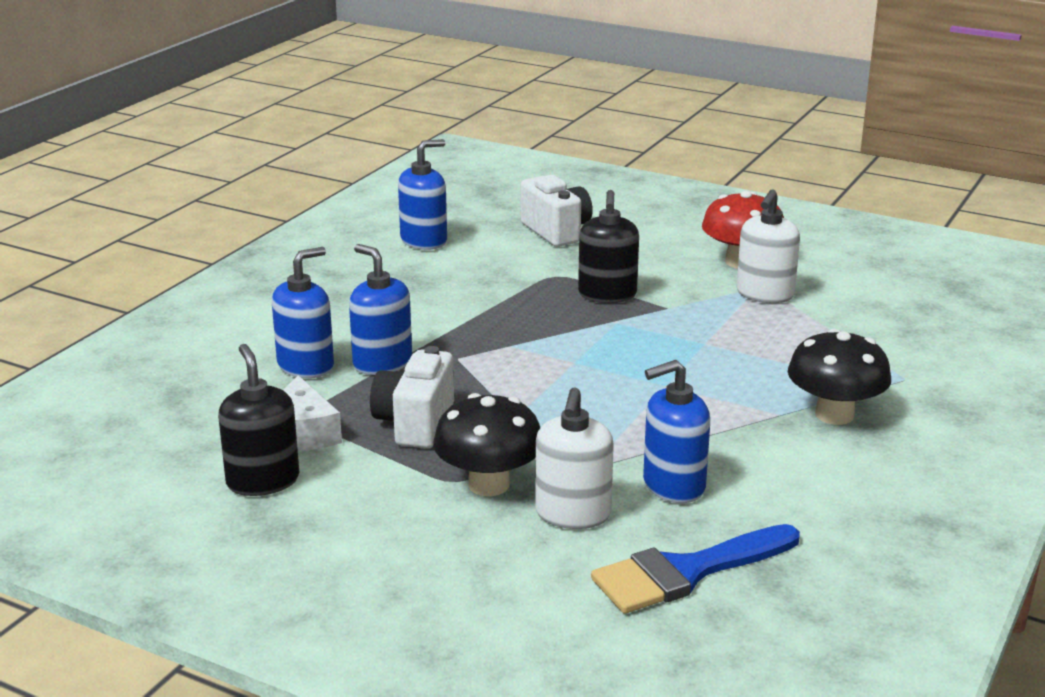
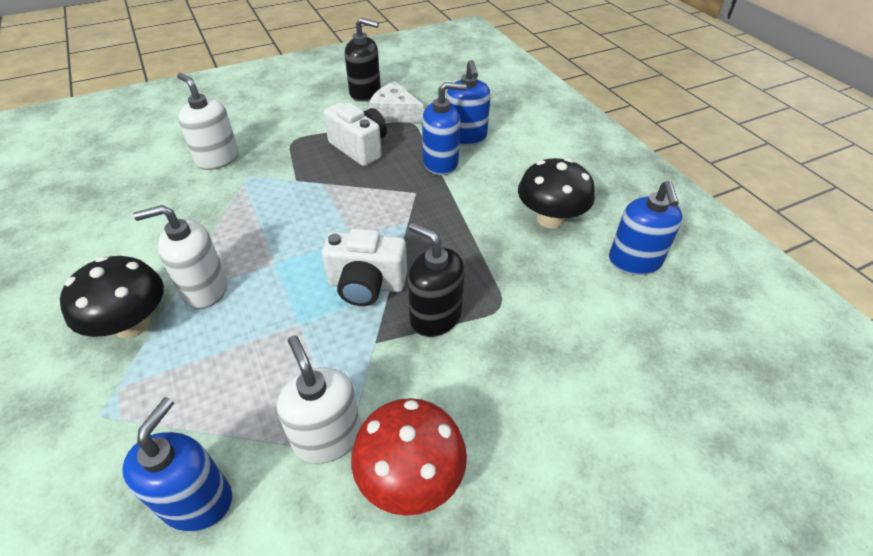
camera: 125 degrees right, 20 degrees up
(489, 484) = (276, 146): black mushroom -> black mushroom (550, 219)
(556, 231) = (602, 362): white camera -> white camera (366, 285)
(673, 486) = (186, 202): blue soap dispenser -> blue soap dispenser (197, 500)
(686, 572) = (130, 168): blue brush -> none
(747, 403) = (205, 289): none -> white soap dispenser

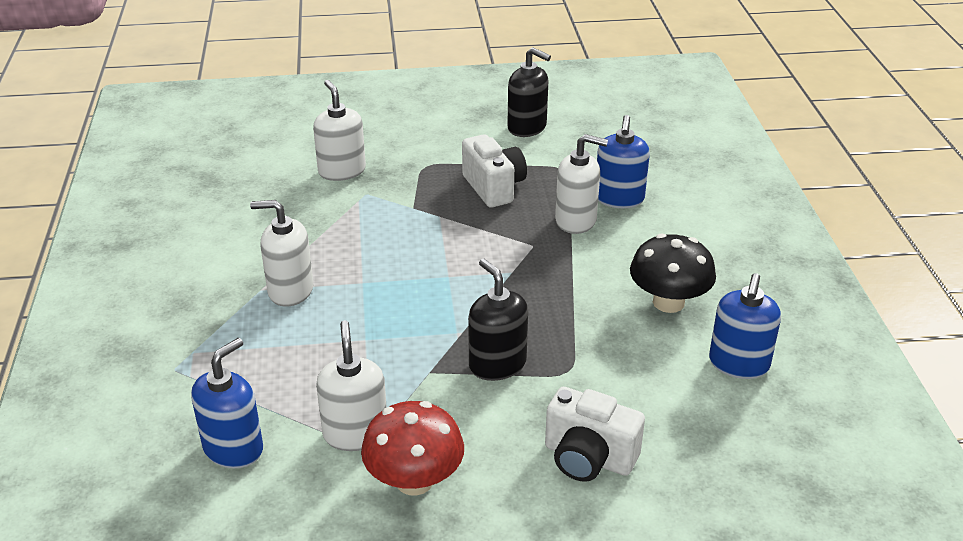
camera: 20 degrees right, 10 degrees down
(132, 324) = (218, 305): black mushroom -> none
(366, 285) = (442, 321): white camera -> white camera (588, 458)
(394, 113) = (549, 157): white cheese -> none
(441, 163) = (576, 220): blue soap dispenser -> white soap dispenser

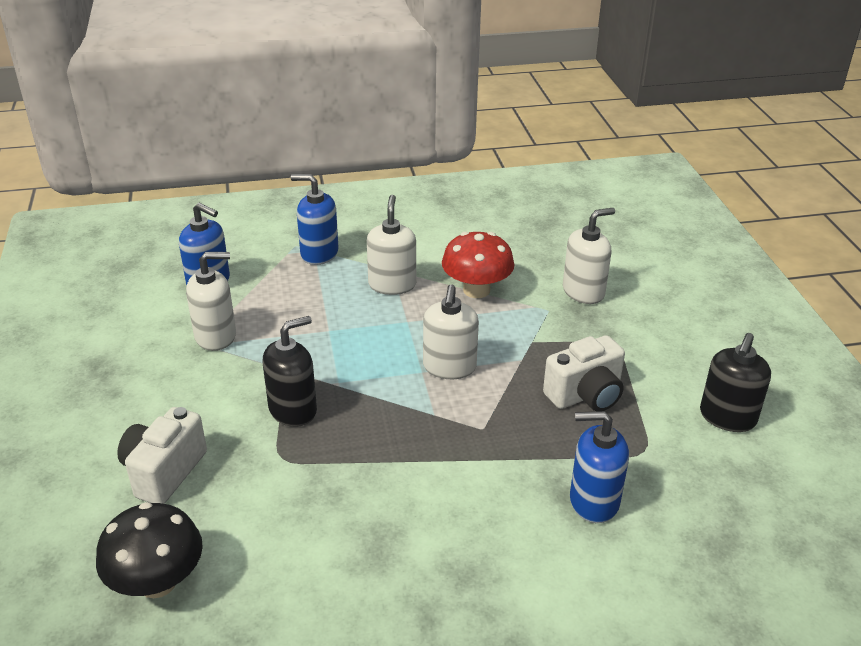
camera: 85 degrees right, 0 degrees up
(414, 480) = (159, 370): red mushroom -> red mushroom (476, 290)
(576, 220) = (537, 462): white soap dispenser -> white soap dispenser (449, 367)
(668, 302) = (392, 540): black mushroom -> black mushroom (157, 582)
(738, 364) = (285, 599): blue soap dispenser -> blue soap dispenser (319, 253)

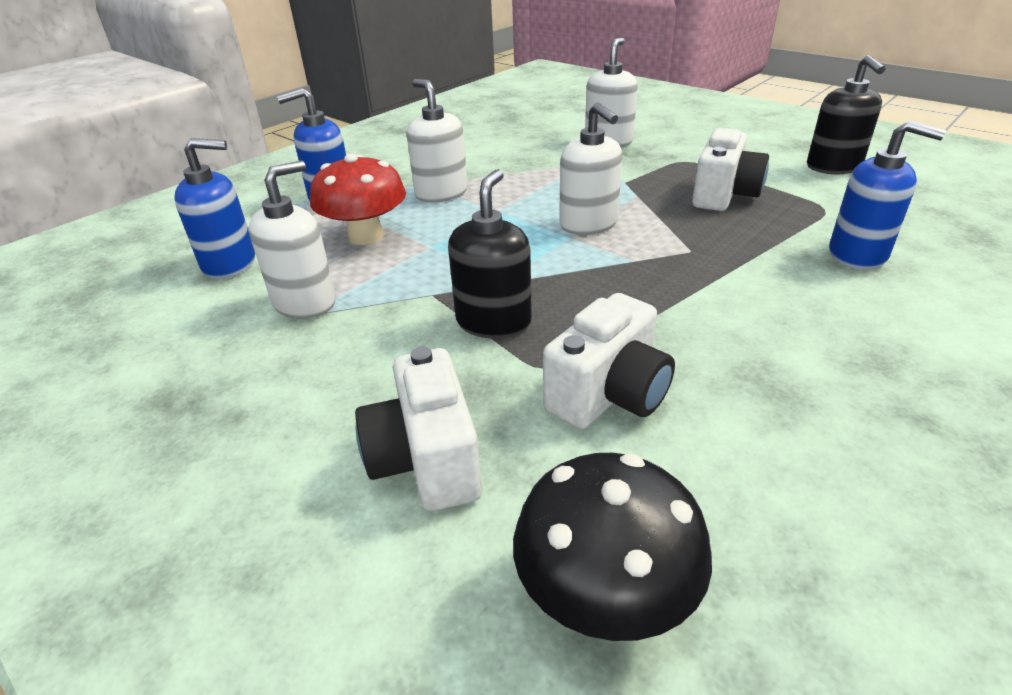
camera: 35 degrees left, 0 degrees up
(289, 494) = (609, 395): none -> white camera
(476, 290) = (523, 170): red mushroom -> red mushroom (366, 236)
(593, 501) = (858, 254): blue soap dispenser -> blue soap dispenser turned 120 degrees counterclockwise

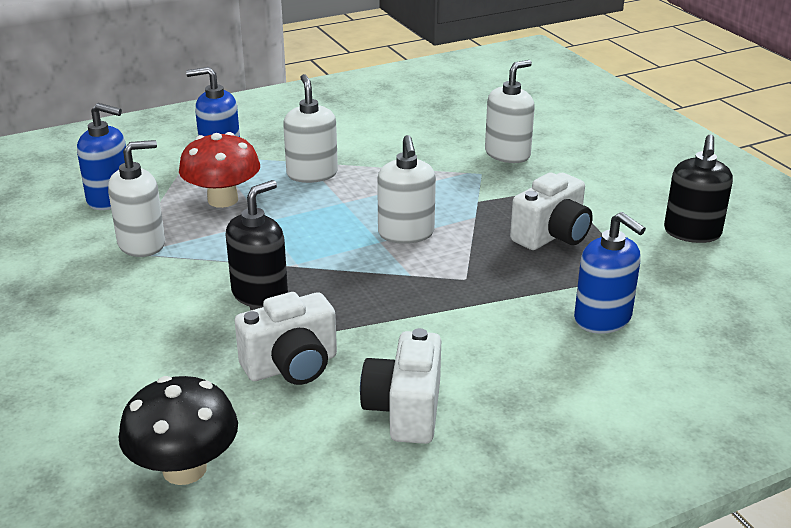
camera: 20 degrees right, 5 degrees down
(426, 461) = (143, 371): white camera -> white camera (405, 410)

